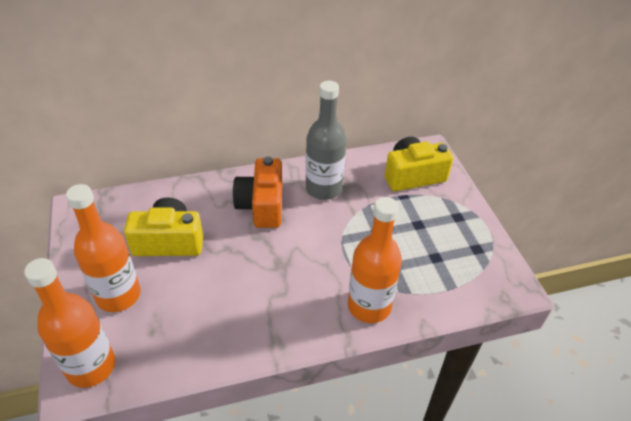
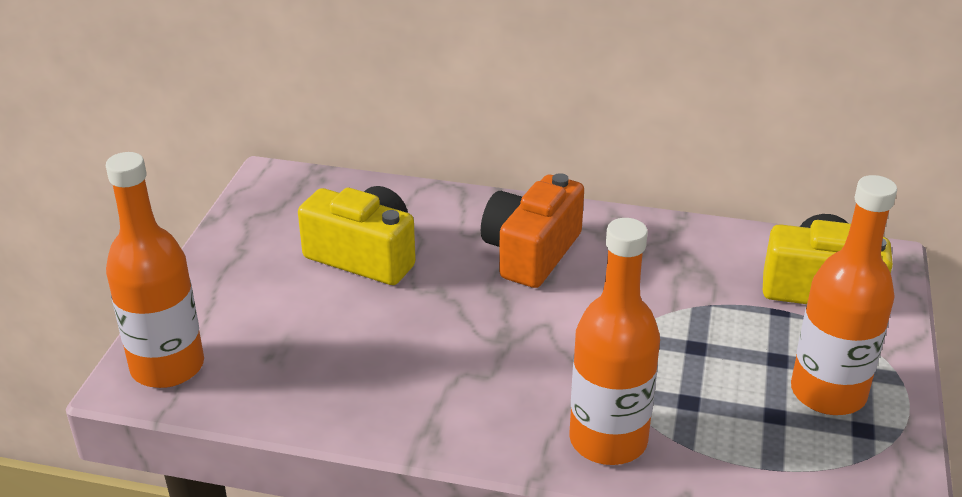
camera: 30 degrees right, 10 degrees down
(118, 295) = (255, 298): orange bottle -> orange bottle (828, 393)
(323, 188) = (647, 260): grey bottle -> none

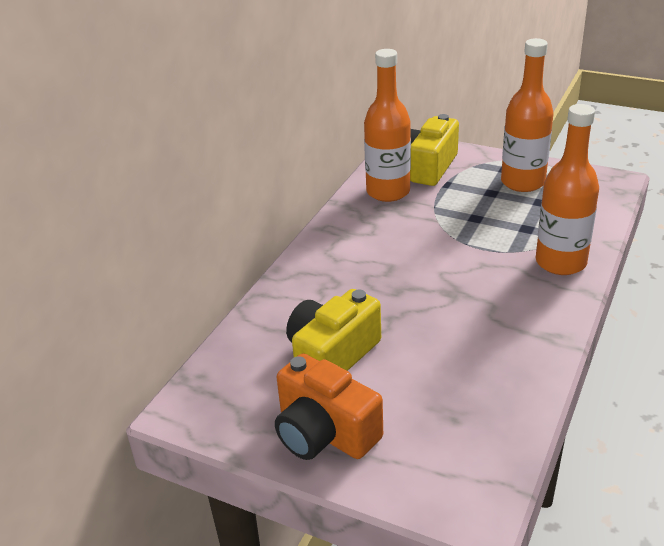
camera: 75 degrees left, 0 degrees up
(167, 367) = (460, 487): orange bottle -> orange bottle (388, 192)
(531, 252) = (356, 269): orange camera -> orange camera (324, 432)

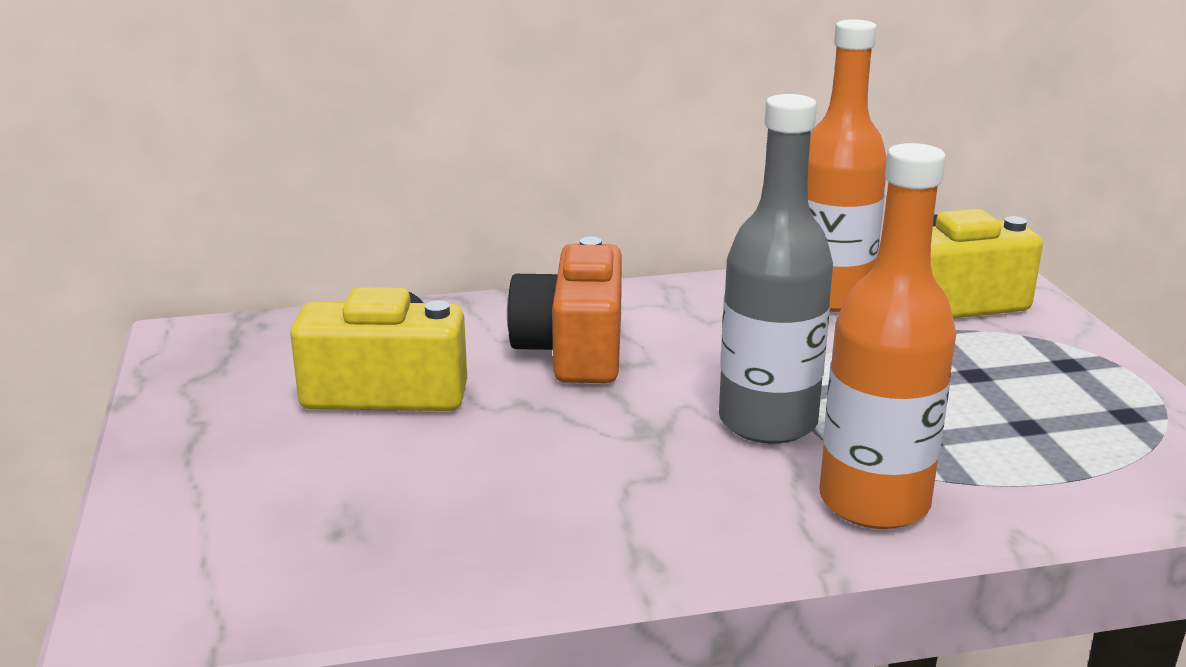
camera: 50 degrees right, 10 degrees down
(324, 432) = (219, 440): orange camera -> orange camera (573, 350)
(478, 258) = (768, 422): none -> grey bottle
(522, 182) = (1058, 391): orange bottle -> none

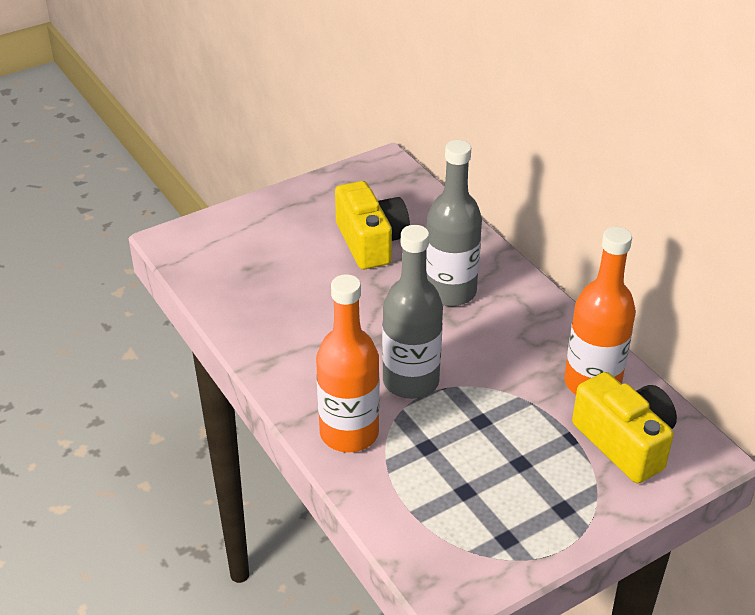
camera: 70 degrees right, 15 degrees up
(573, 350) = (450, 292): orange camera -> grey bottle

